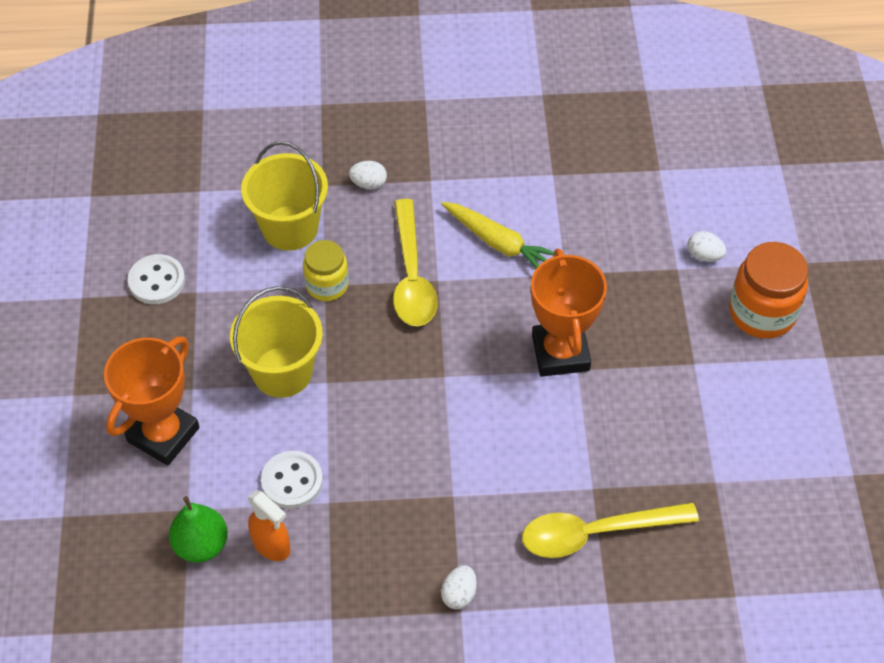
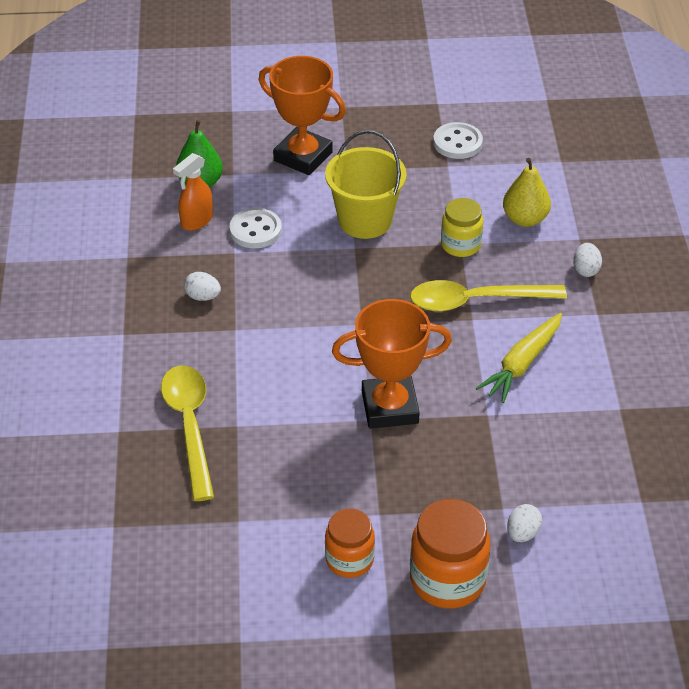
camera: 90 degrees right, 10 degrees down
(290, 228) = (525, 219): yellow bucket -> yellow pear
(459, 594) = (139, 333): white egg -> white egg (203, 297)
(750, 387) = (349, 560): none -> orange jar

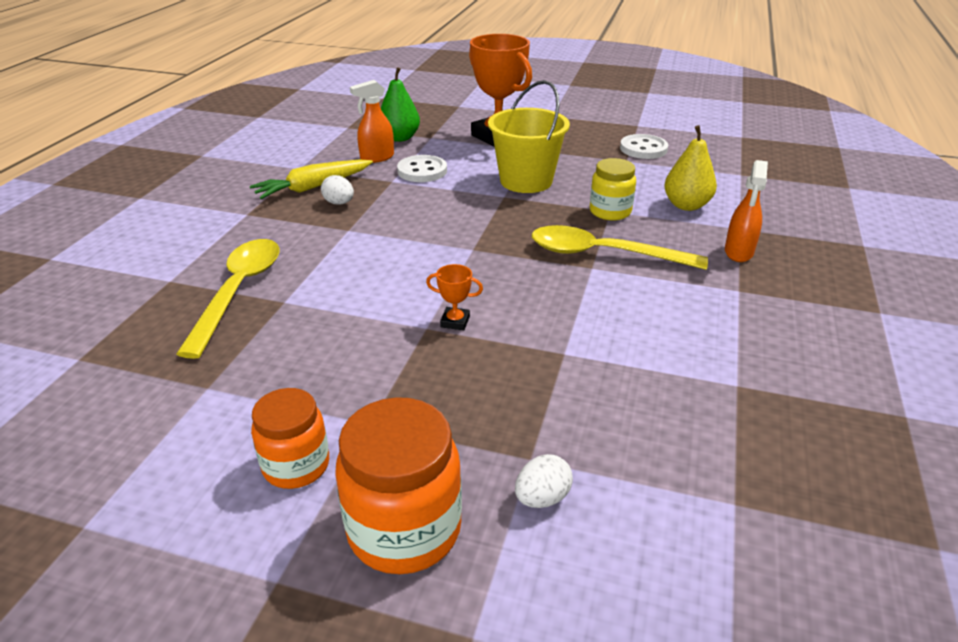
camera: 20 degrees right, 10 degrees down
(390, 407) = (455, 322): orange trophy -> orange trophy, size x0.41
(522, 364) = (629, 316): yellow carrot -> yellow carrot (313, 187)
(586, 270) = (738, 252): white egg -> orange spray bottle

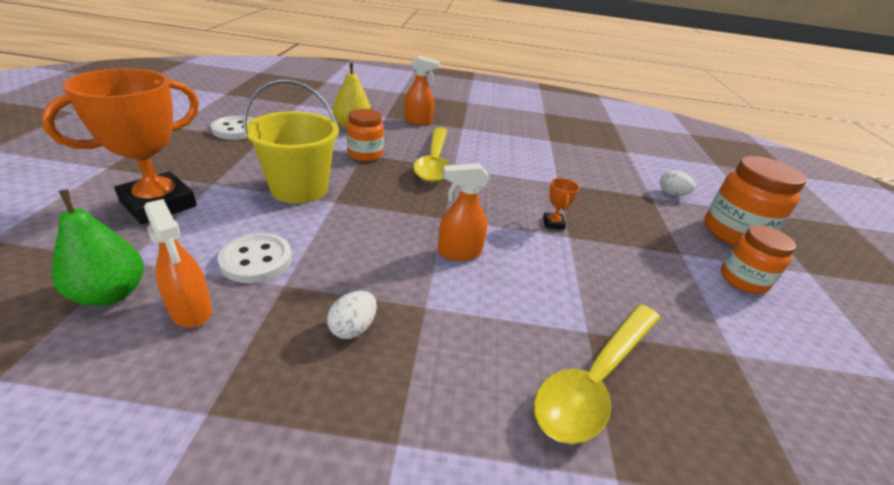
camera: 105 degrees left, 0 degrees up
(238, 292) = (595, 379): yellow spoon -> yellow spoon turned 45 degrees counterclockwise
(313, 187) = (296, 371): yellow carrot -> none
(412, 251) = (458, 253): none -> orange spray bottle
(610, 212) = (365, 154): yellow jar -> orange jar

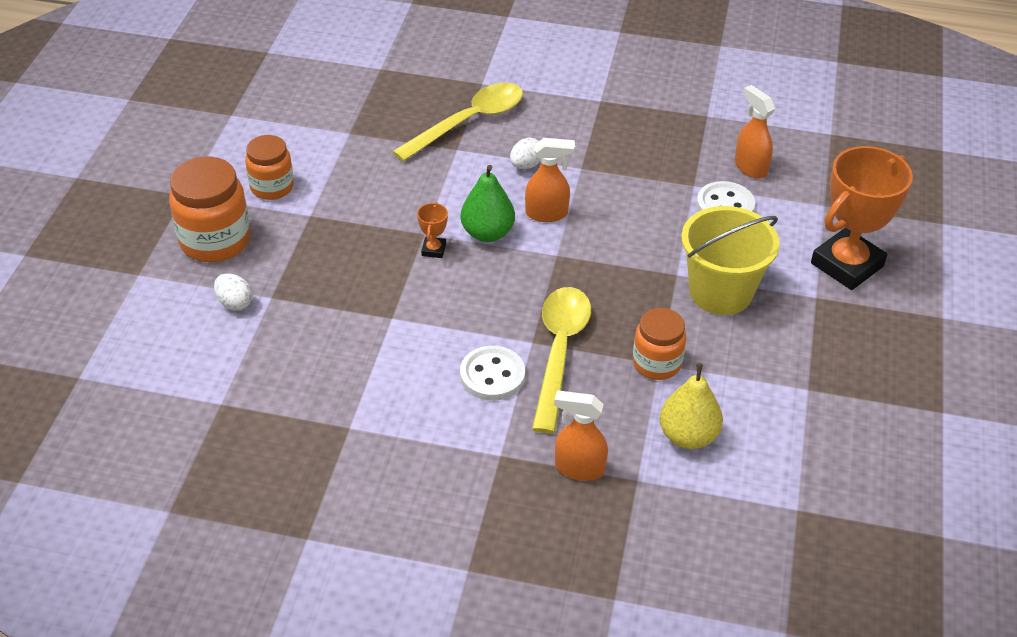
camera: 170 degrees left, 10 degrees up
(111, 294) = (813, 179): green pear -> green pear (487, 233)
(236, 130) = (854, 410): white button -> white button (492, 375)
(353, 328) = (634, 154): white egg -> white egg (526, 165)

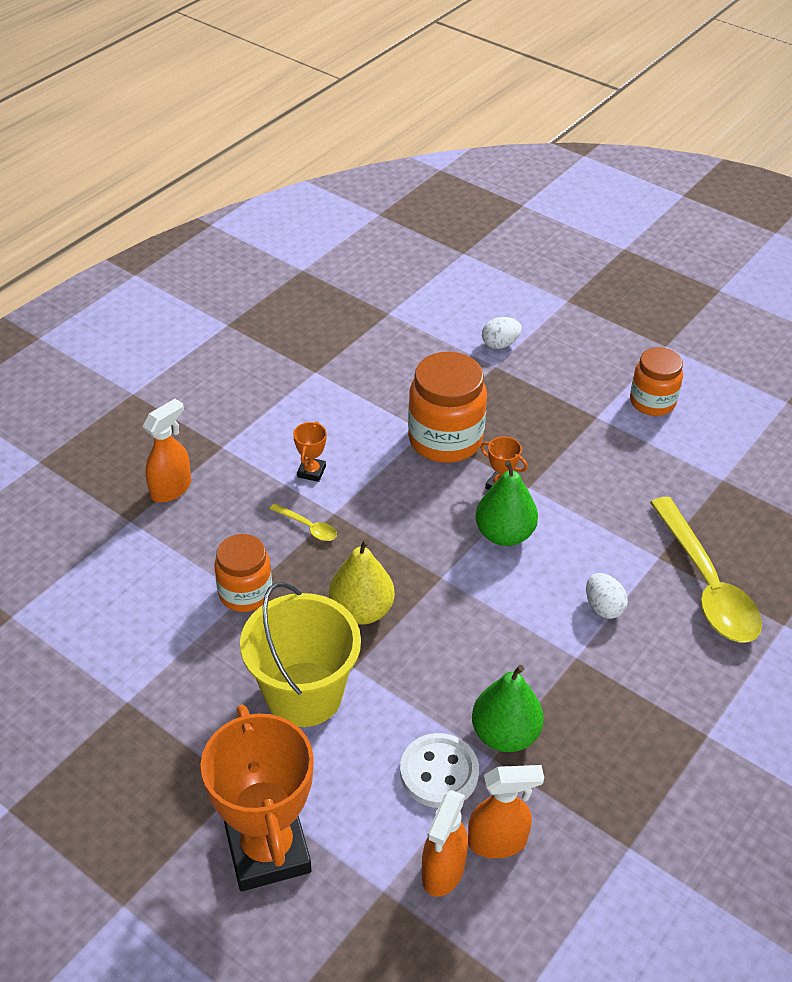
camera: 115 degrees right, 0 degrees up
(215, 241) = (589, 350): orange jar -> orange jar (445, 440)
(492, 375) = (311, 472): white button -> orange trophy
(547, 214) = (510, 594): orange spray bottle -> orange spray bottle (443, 871)
(559, 352) = (308, 527): yellow spoon -> yellow spoon, size x0.41
(671, 184) = (505, 734): none -> green pear
(688, 436) = (146, 576): yellow pear -> yellow pear (361, 611)

